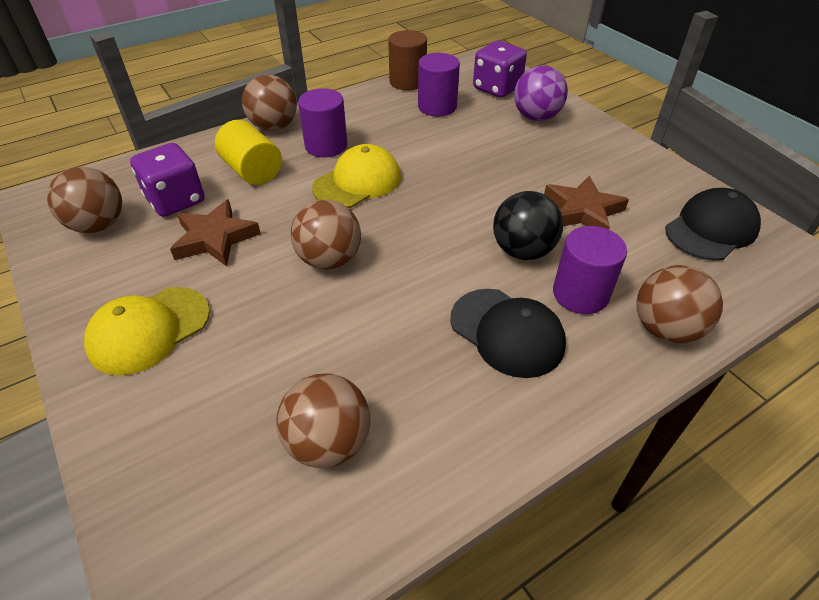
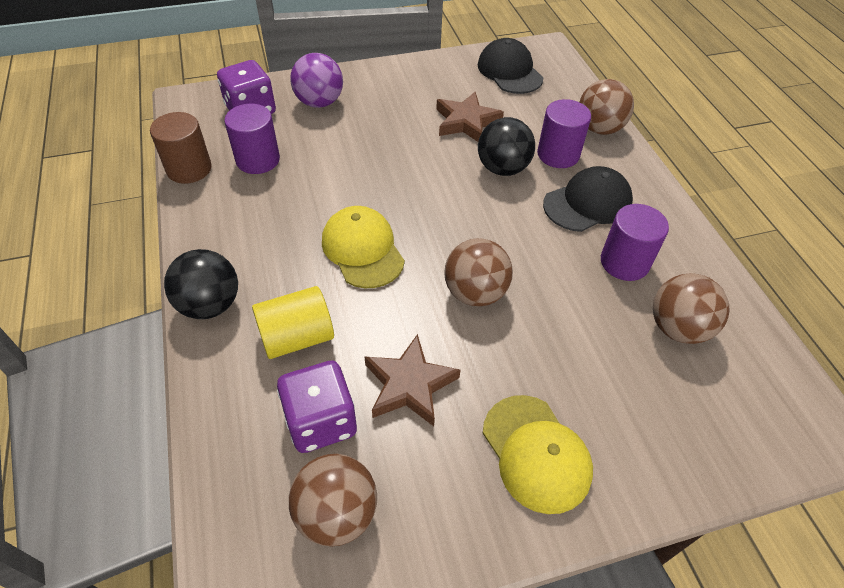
camera: 75 degrees left, 5 degrees up
(274, 127) = (210, 305): brown ball -> black ball
(326, 146) = (281, 263): purple cylinder -> purple cylinder (624, 262)

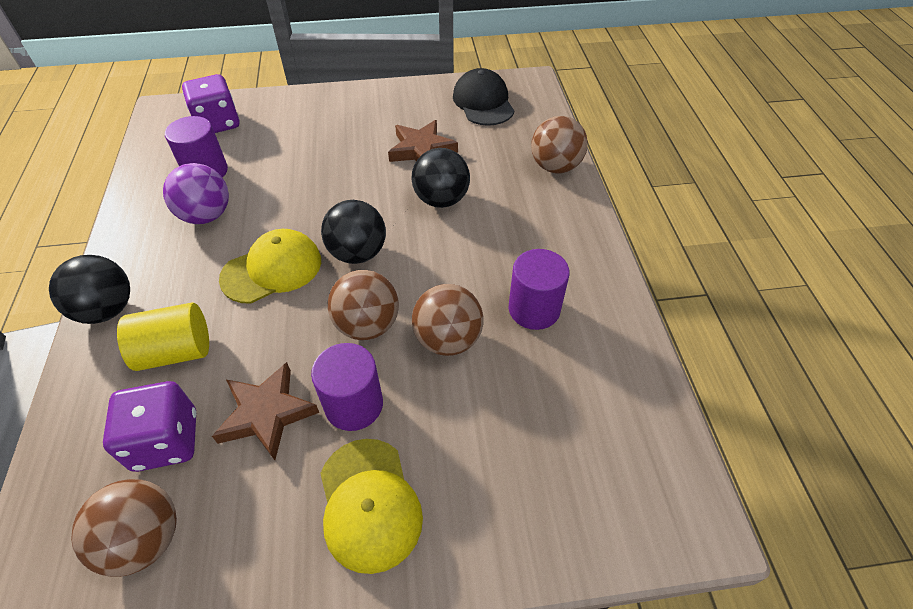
camera: 10 degrees right, 0 degrees up
(189, 169) = (139, 175): brown cylinder -> none
(319, 102) = (285, 120): purple ball -> purple ball (206, 215)
(362, 249) = (272, 269): yellow cap -> yellow cap turned 75 degrees clockwise
(441, 226) = (358, 253): none -> black ball
(558, 154) = (503, 190): purple cylinder -> purple cylinder (354, 405)
(588, 203) = (516, 243): black cap -> none
(677, 328) = (567, 386): brown ball -> brown ball (448, 339)

